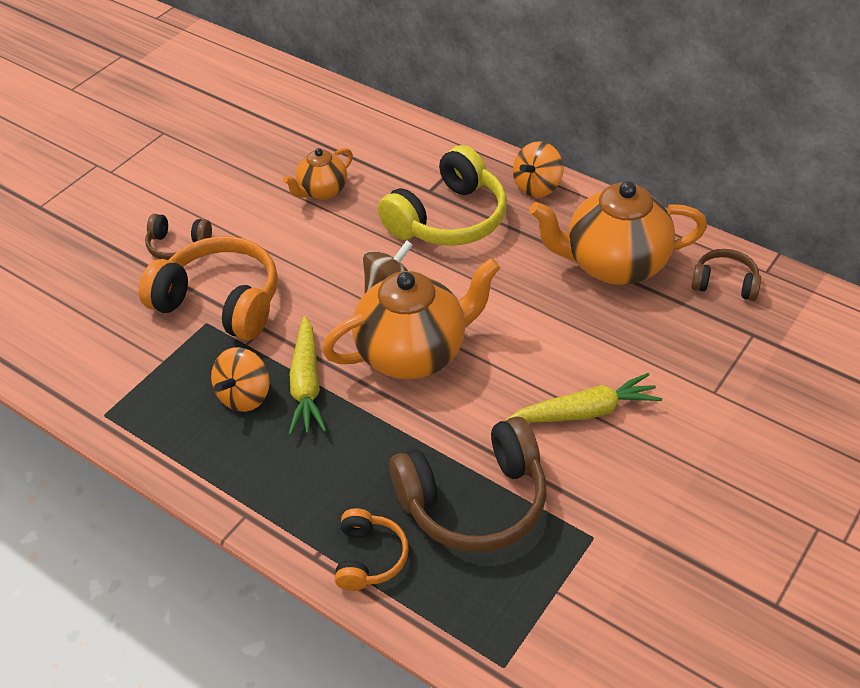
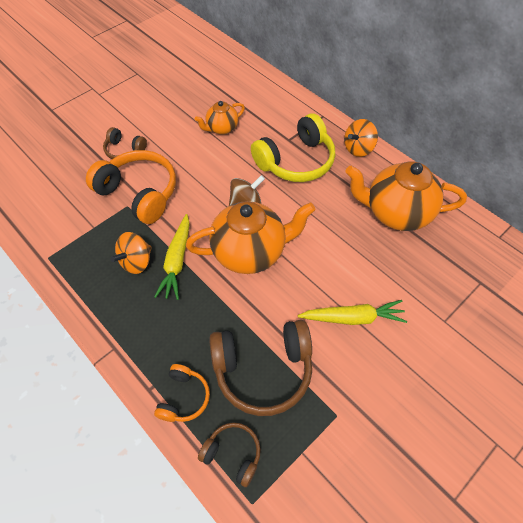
camera: 10 degrees right, 10 degrees up
(724, 283) = (468, 240): brown headphones -> brown headphones (233, 454)

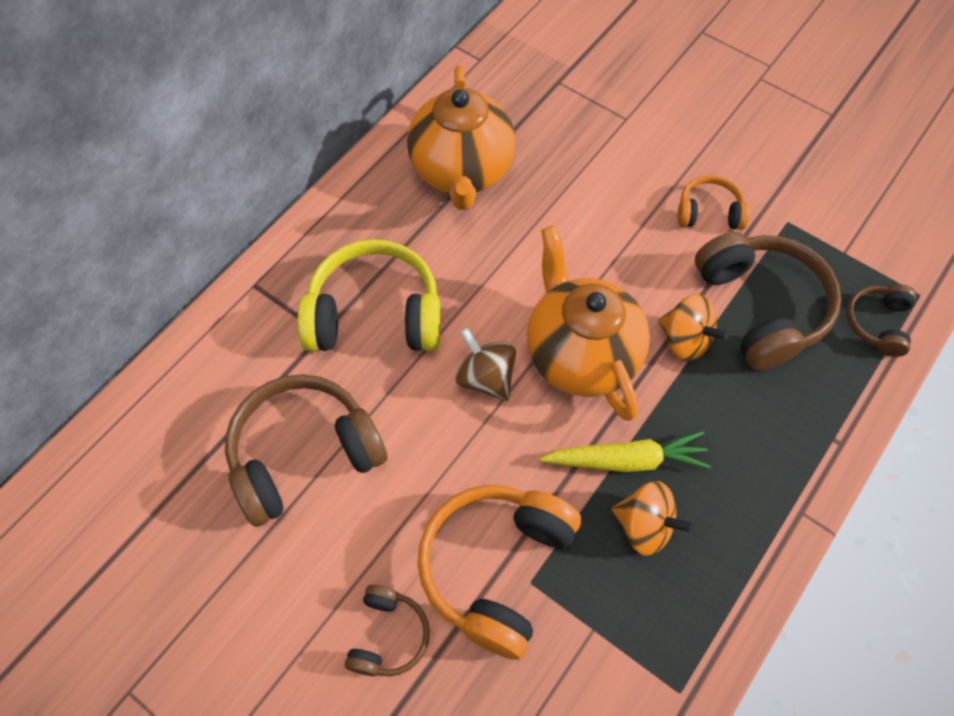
camera: 100 degrees left, 5 degrees up
(184, 397) = (834, 395): orange headphones -> orange headphones (709, 212)
(222, 128) = (304, 454): orange teapot -> brown headphones
(296, 161) = (375, 314): yellow headphones -> yellow headphones turned 45 degrees counterclockwise
(353, 318) = (652, 214): yellow carrot -> none
(358, 148) = (332, 226): orange spinning top -> orange spinning top (685, 340)

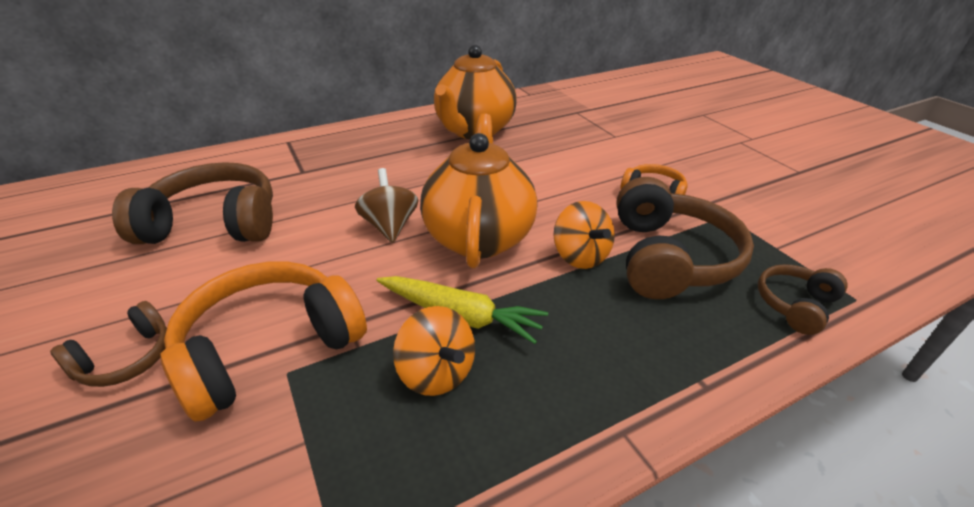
camera: 25 degrees right, 25 degrees down
(375, 314) = (346, 173): yellow headphones -> none

